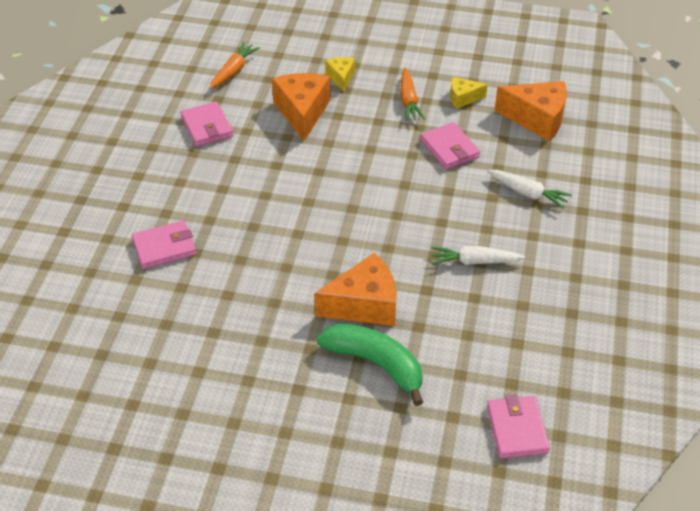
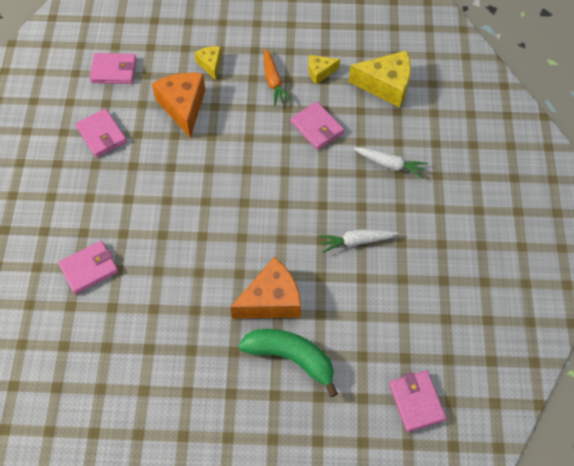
camera: 10 degrees left, 15 degrees up
(233, 71) = (114, 70): orange carrot -> pink wallet
(537, 119) = (386, 85): orange cheese -> yellow cheese

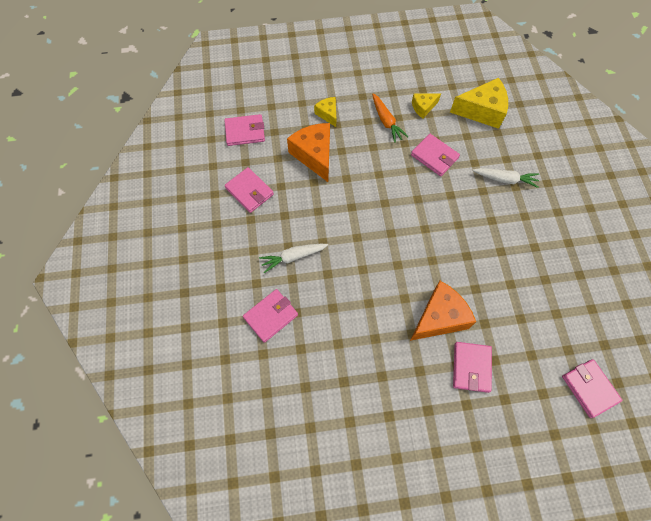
camera: 10 degrees left, 5 degrees up
(291, 357) = (471, 367): green banana -> pink wallet
(356, 241) = (496, 252): white carrot -> white carrot (293, 257)

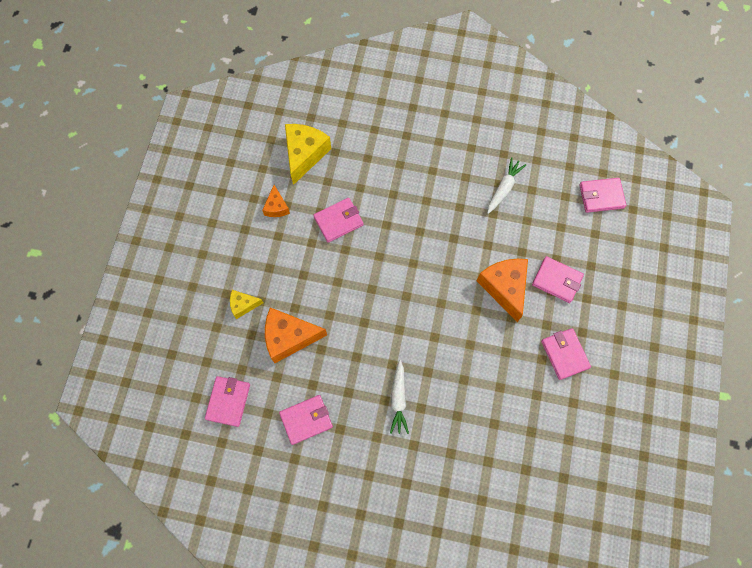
camera: 70 degrees left, 5 degrees up
(271, 316) = (453, 442): pink wallet -> pink wallet (564, 354)
(386, 121) = (278, 249): orange carrot -> none
(423, 107) = (276, 207): yellow cheese -> orange cheese
(505, 179) = (389, 169): white carrot -> white carrot (503, 188)

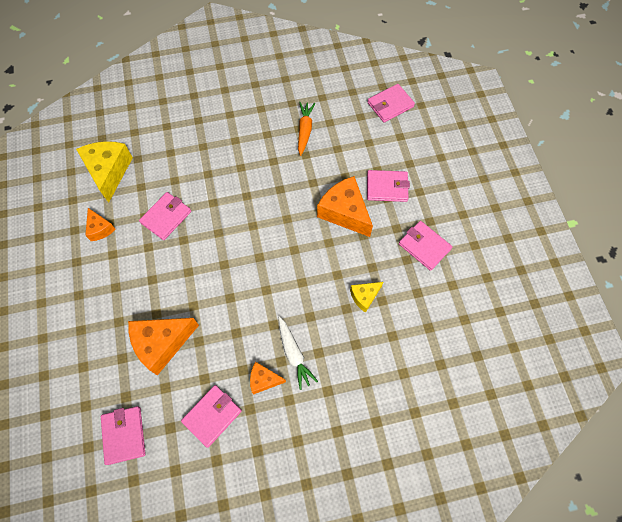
camera: 25 degrees left, 5 degrees down
(243, 305) = (103, 333): yellow cheese -> yellow cheese (364, 297)
(363, 409) = (264, 380): none -> orange cheese
(503, 188) = (304, 130): white carrot -> orange carrot

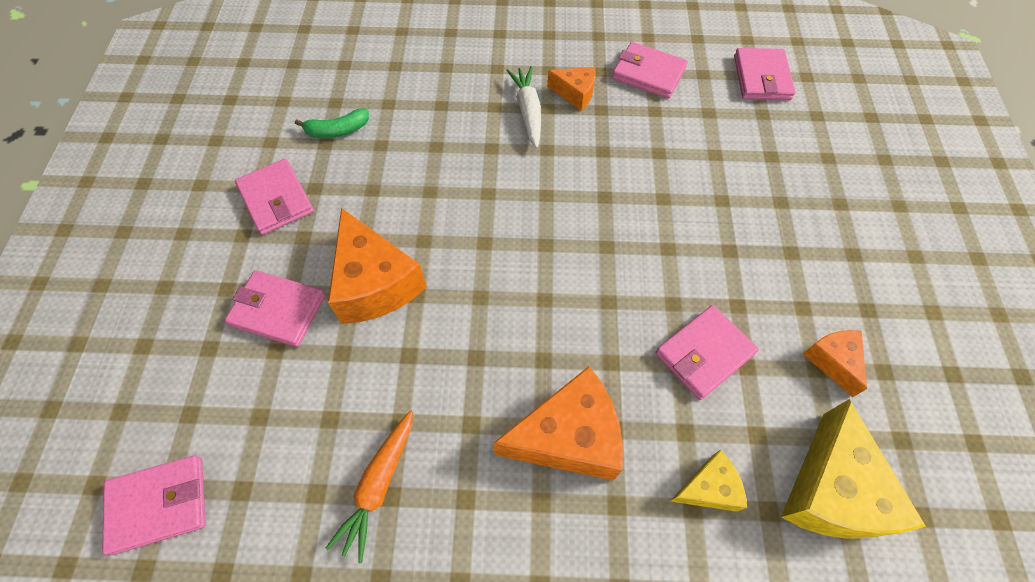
camera: 165 degrees left, 5 degrees down
(162, 344) = (712, 160): orange cheese -> orange cheese (568, 437)
(212, 416) = (648, 74): pink wallet -> pink wallet turned 60 degrees clockwise
(364, 297) = (403, 154): yellow cheese -> yellow cheese (708, 488)
(414, 304) = (337, 130): none -> green banana

